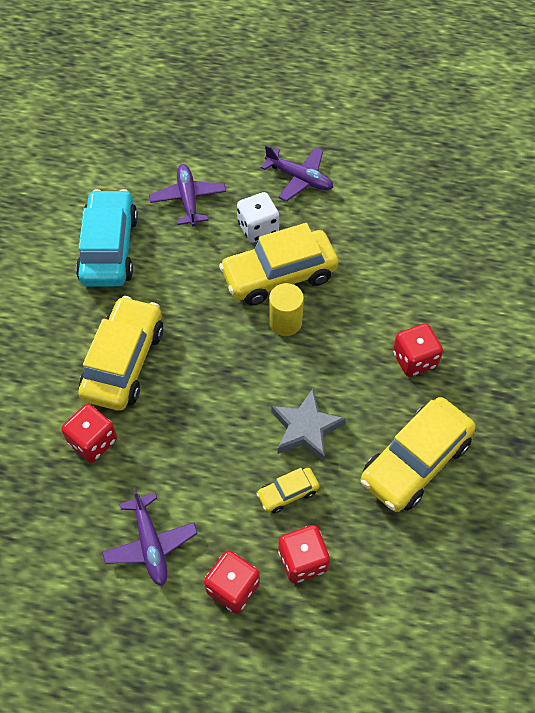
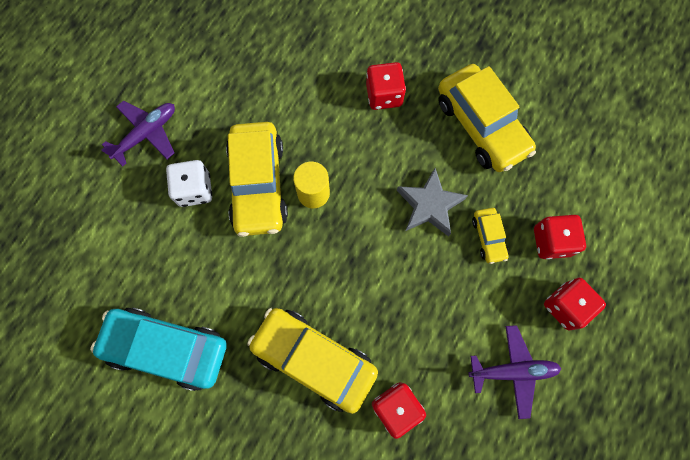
camera: 75 degrees left, 15 degrees up
(188, 199) = (131, 250): purple plane -> none

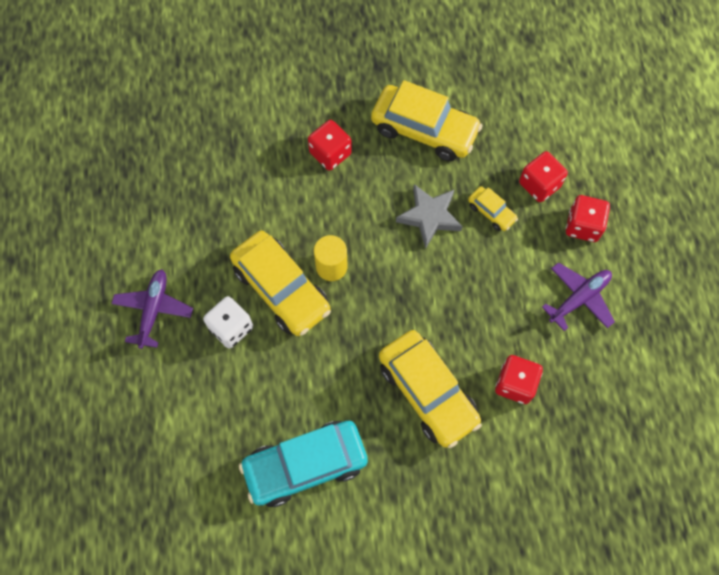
camera: 35 degrees left, 5 degrees down
(314, 359) = (427, 392): yellow car -> yellow car turned 120 degrees counterclockwise

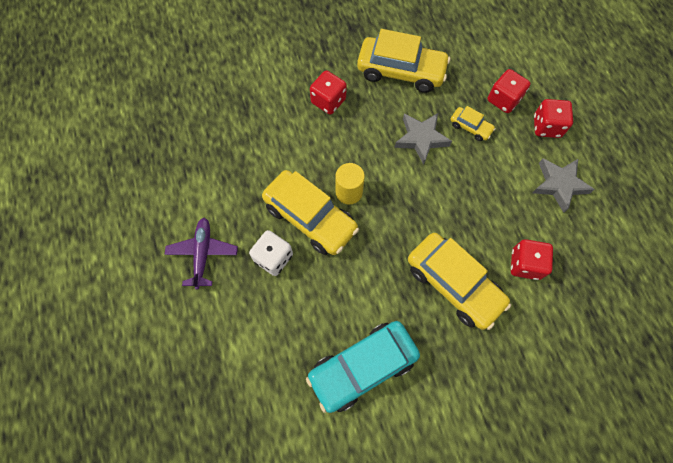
camera: 10 degrees left, 0 degrees up
(579, 298) = (559, 185): purple plane -> grey star

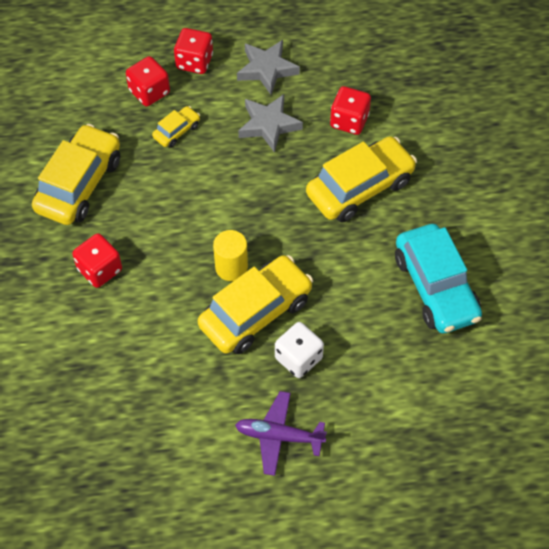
camera: 80 degrees left, 10 degrees down
(421, 139) = (179, 182): grey star -> grey star (269, 125)

